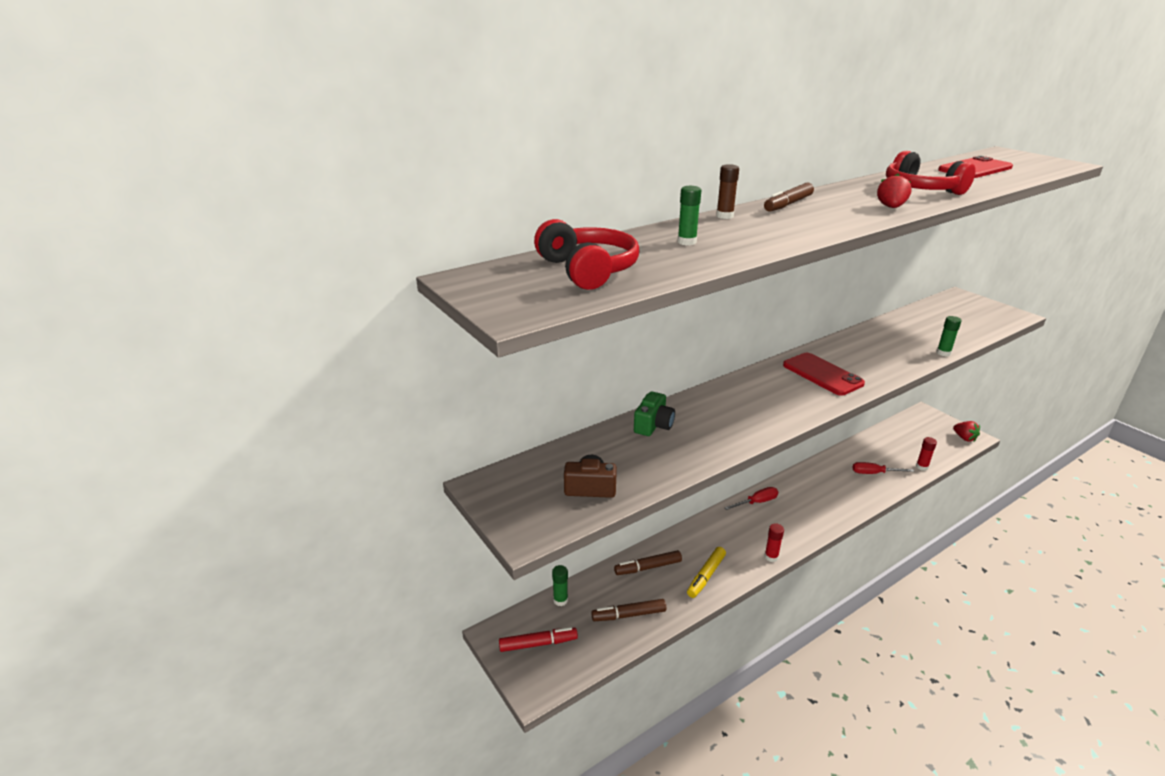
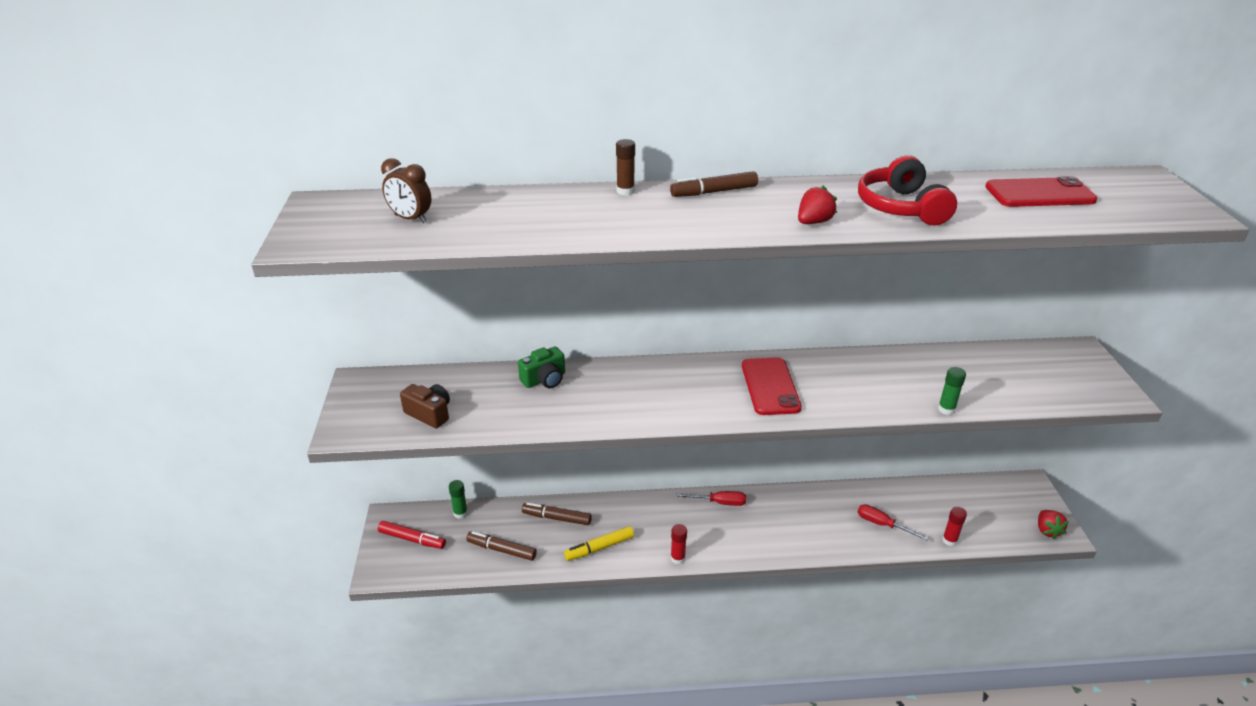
camera: 30 degrees right, 5 degrees up
(587, 270) = (410, 219): red headphones -> brown clock
(687, 242) = (537, 212): green glue stick -> none

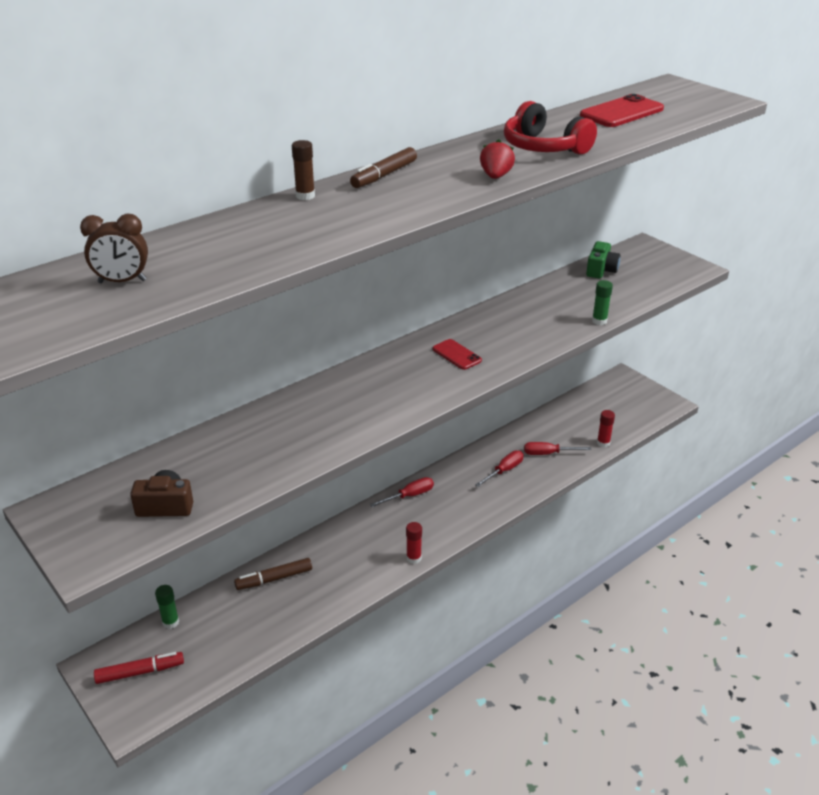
camera: 35 degrees left, 0 degrees up
(501, 550) = (245, 633): brown marker -> none
(544, 379) = (251, 427): green camera -> green camera (601, 270)
(599, 548) = (338, 584): yellow marker -> none
(770, 386) = (456, 355): red phone -> red phone, size x0.59
(824, 520) = (504, 471): none -> red screwdriver
(1047, 530) = (659, 405): red strawberry -> none

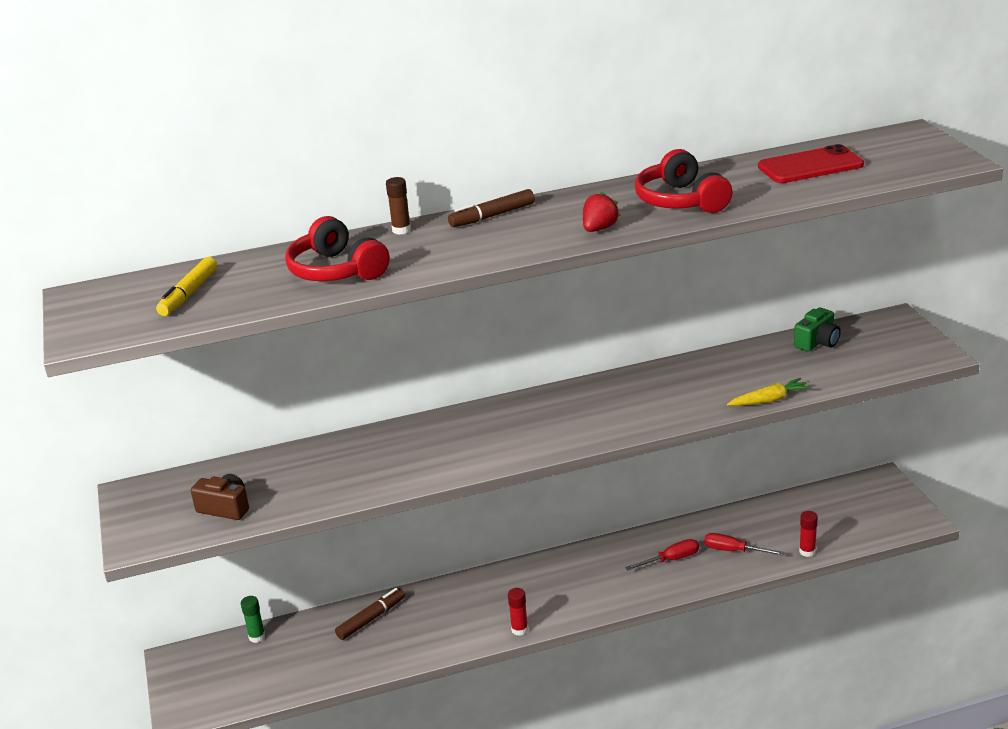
camera: 25 degrees right, 5 degrees down
(122, 281) = (189, 294): brown clock -> yellow marker
(140, 672) = (209, 674): red marker -> none
(271, 240) = (336, 270): none -> red headphones
(274, 579) = (371, 618): brown marker -> brown marker turned 135 degrees clockwise
(409, 496) = (551, 565): red screwdriver -> none
(456, 355) = (585, 412): red phone -> none
(599, 321) = (769, 400): green glue stick -> yellow carrot

